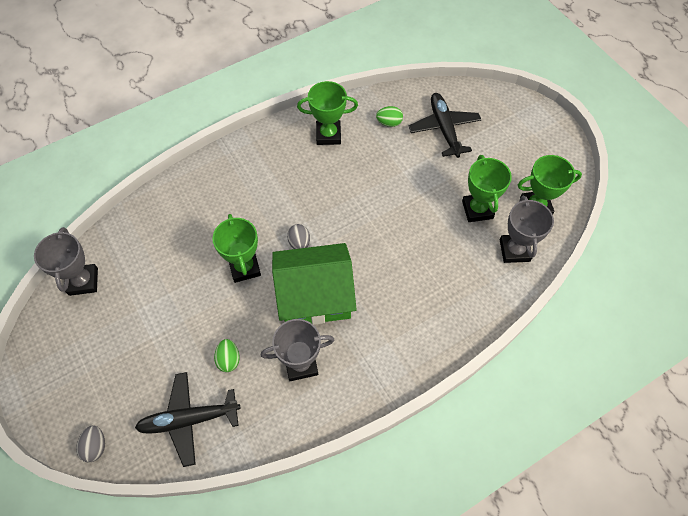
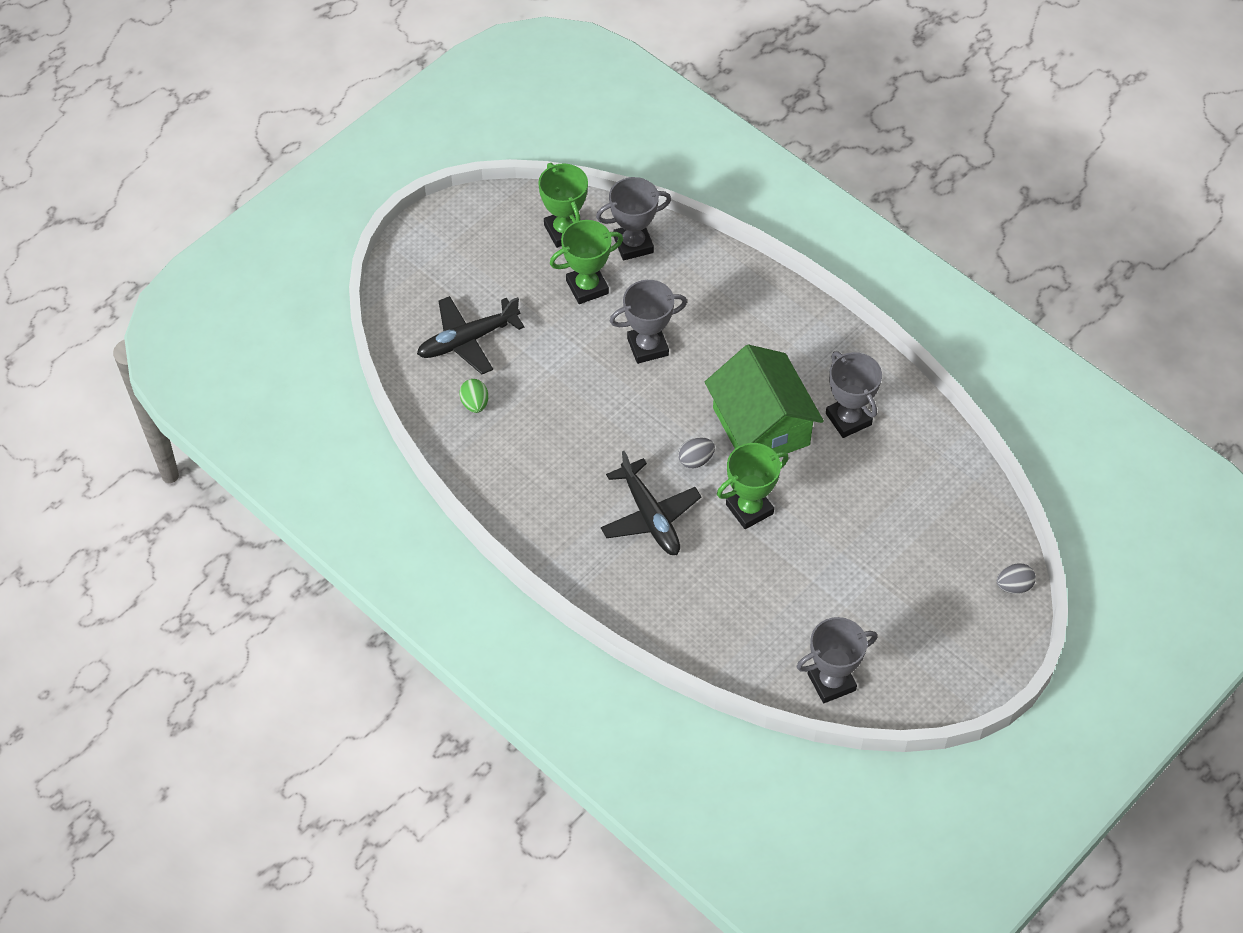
camera: 105 degrees left, 5 degrees down
(189, 419) = (950, 506): black plane -> black plane (650, 516)
(229, 359) = (870, 490): green egg -> none
(328, 135) = (516, 469): green trophy -> none
(411, 236) = (647, 347): none -> grey trophy

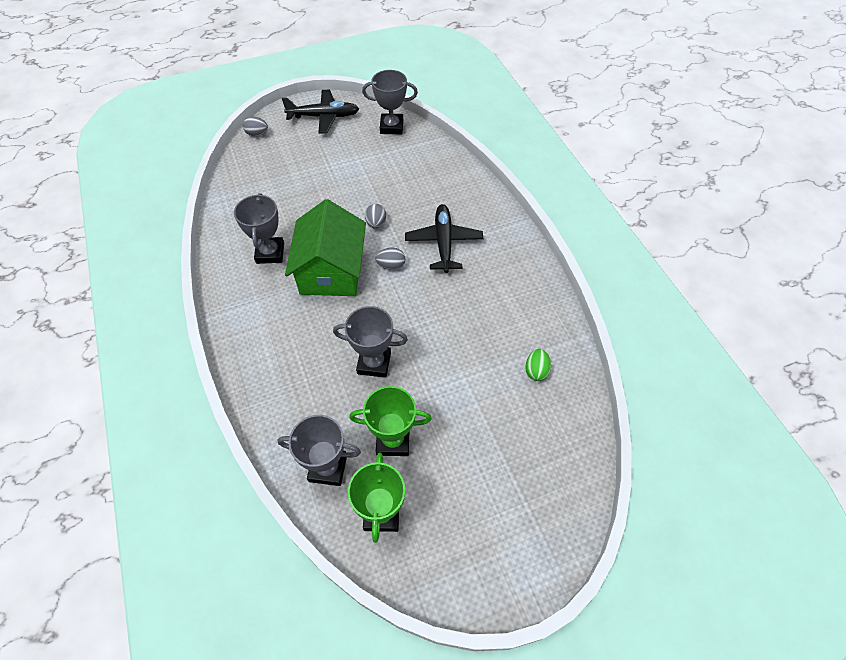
camera: 155 degrees left, 0 degrees up
(468, 340) = (520, 432): black plane -> black plane (323, 117)
(749, 509) = (376, 223): green trophy -> grey egg

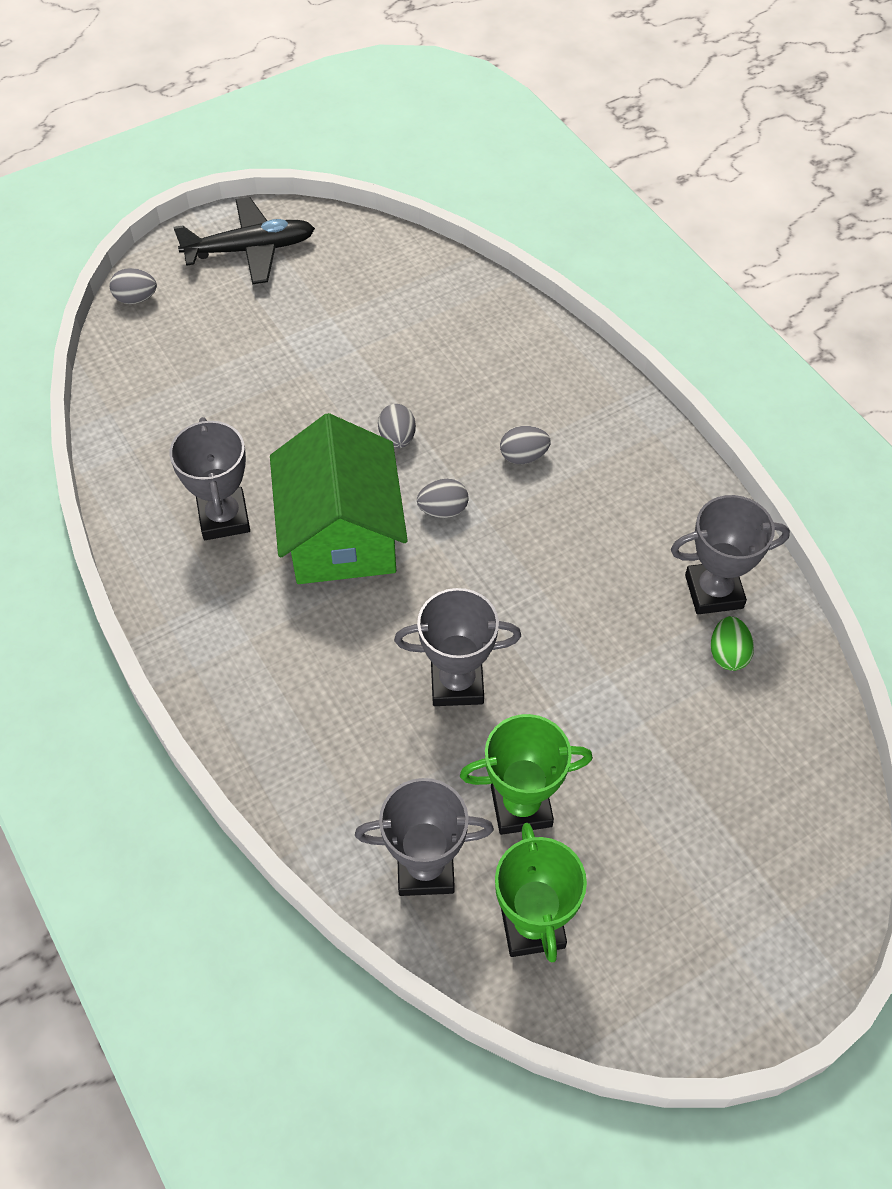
camera: 10 degrees left, 0 degrees up
(391, 127) = (379, 254): grey trophy -> grey trophy (713, 591)
(443, 242) = (523, 456): black plane -> grey egg

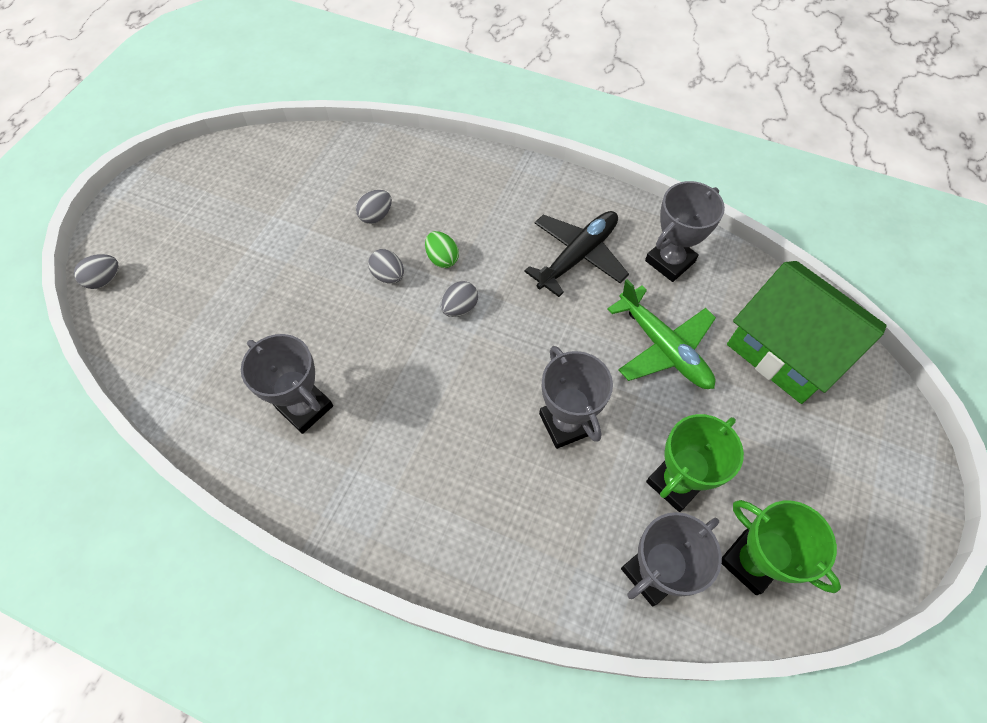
camera: 35 degrees left, 5 degrees up
(250, 250) = (172, 198): black plane -> black plane (577, 256)
(341, 534) = (402, 367): green house -> green house (786, 349)
(457, 683) = (565, 423): grey trophy -> grey trophy turned 75 degrees counterclockwise
(523, 456) = (483, 241): grey egg -> grey egg (376, 216)
(625, 673) = (663, 347): none -> green plane
(728, 654) = (710, 296): green egg -> green egg (442, 258)

